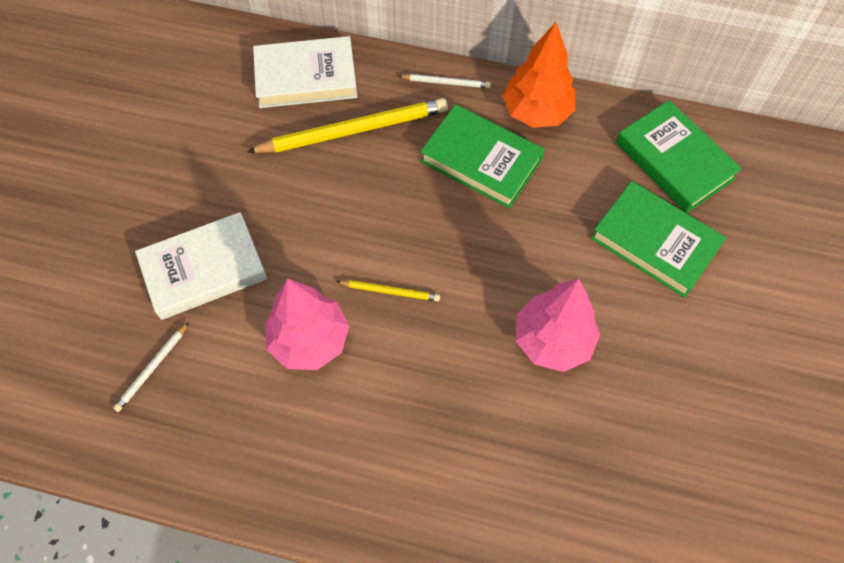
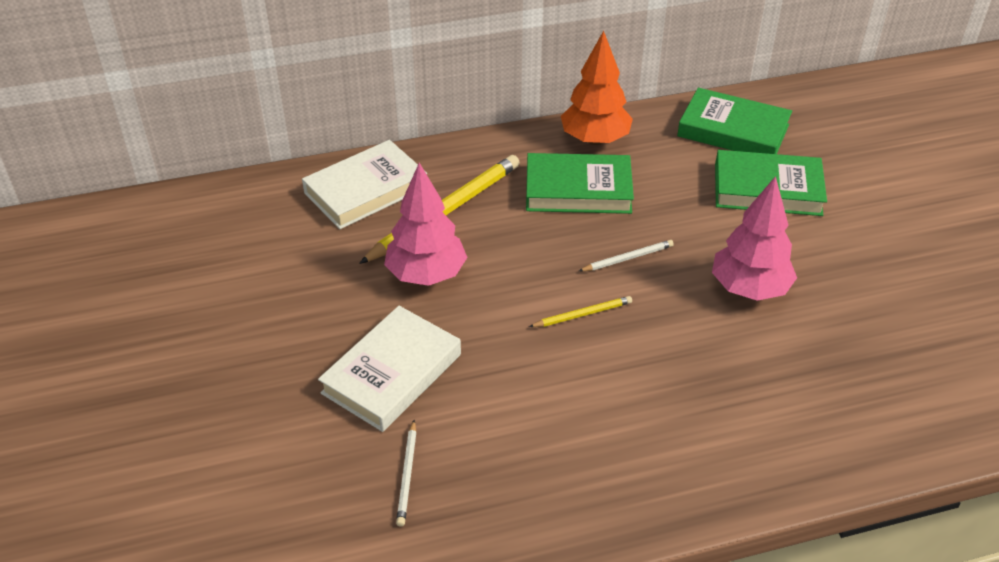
camera: 30 degrees left, 20 degrees down
(309, 340) = (542, 383): pink tree -> pink tree (426, 275)
(446, 82) = (499, 147): white pencil -> white pencil (627, 258)

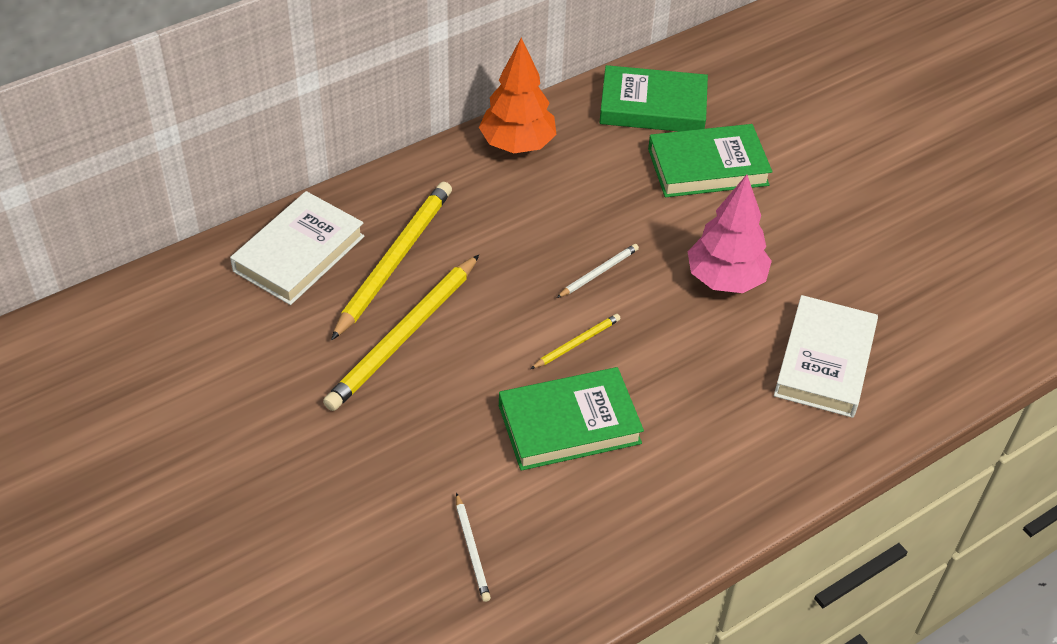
camera: 20 degrees left, 5 degrees up
(392, 373) = (413, 450): white book -> white book (824, 362)
(426, 275) = (404, 336): pink tree -> yellow pencil
(578, 190) = (522, 206): green book -> green book (569, 424)

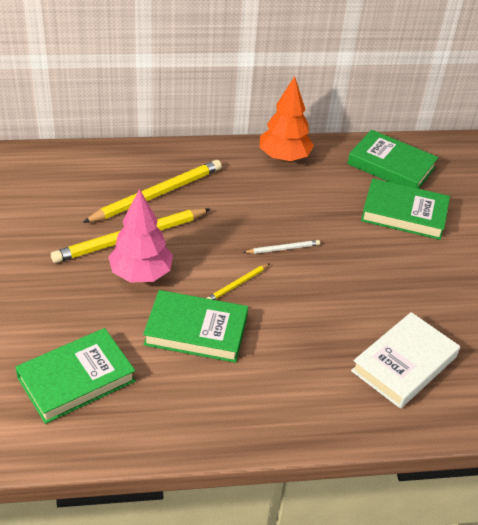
camera: 25 degrees right, 5 degrees down
(299, 253) = (103, 170): white book -> none
(472, 549) = (76, 379): white pencil -> green book
(577, 343) = (237, 284): yellow pencil -> yellow pencil turned 150 degrees clockwise
(725, 279) = (368, 285): pink tree -> pink tree (141, 274)

